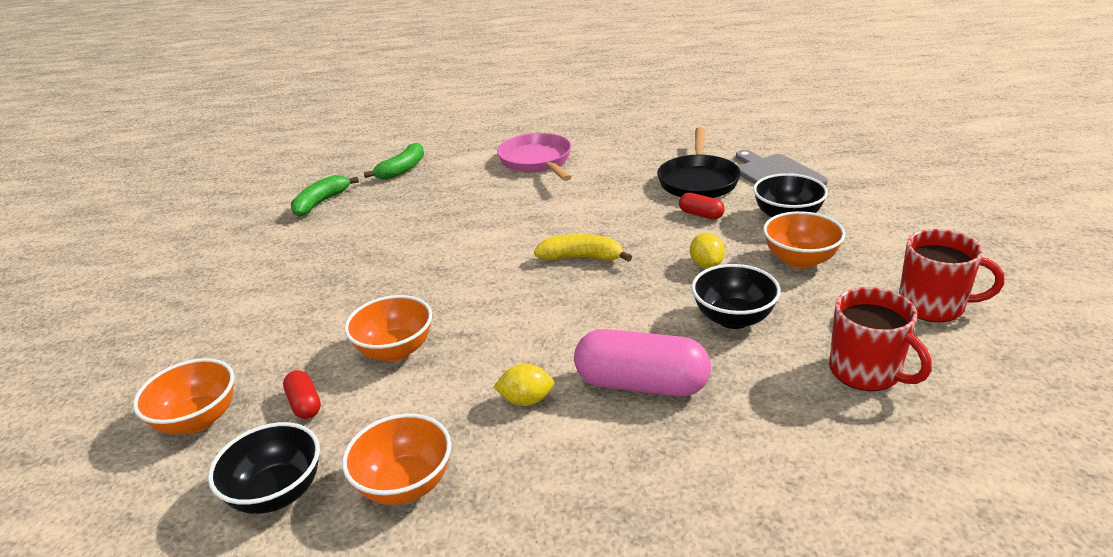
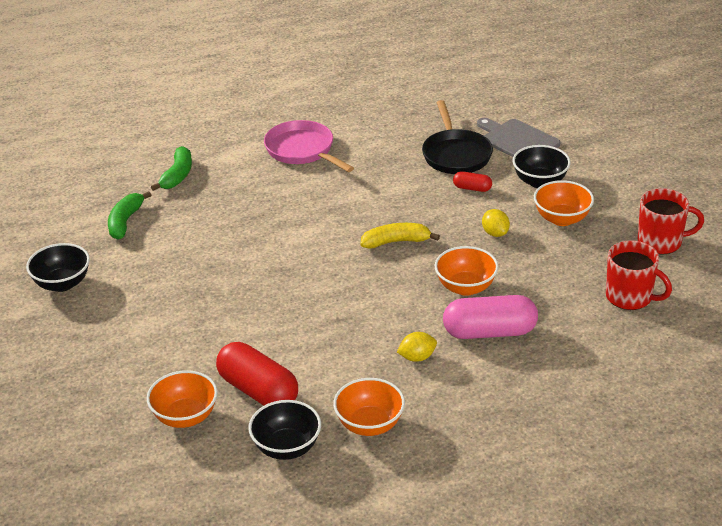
camera: 20 degrees left, 5 degrees up
(305, 404) = (258, 390): red capsule -> red capsule, size x2.07
(395, 350) = (297, 340): orange bowl -> orange bowl (465, 287)
(733, 318) = (531, 274): black bowl -> black bowl (62, 283)

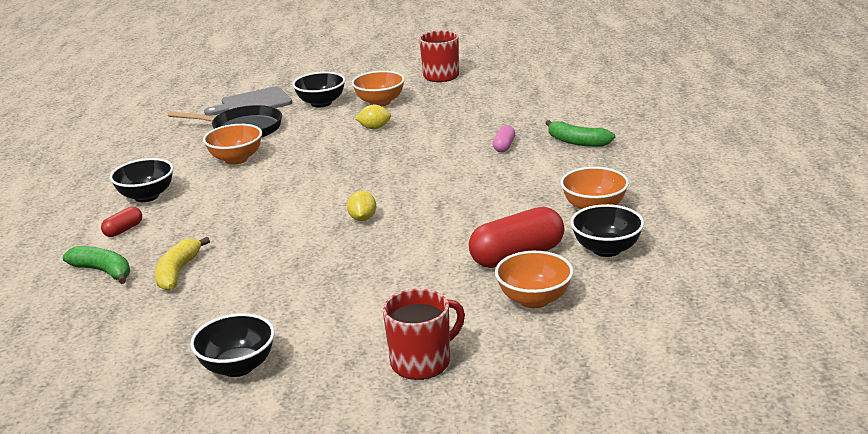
camera: 70 degrees left, 10 degrees down
(125, 221) = (156, 313): green banana -> green banana (577, 142)
(302, 150) = (146, 196): pink pan -> black bowl
(396, 242) = (346, 168): yellow banana -> yellow banana (178, 272)
(417, 357) = (517, 178): yellow lemon -> yellow lemon (363, 218)
(465, 287) = (438, 148): orange bowl -> orange bowl (236, 159)
(472, 188) = (301, 129): red capsule -> red capsule (123, 230)
(489, 332) = (504, 146): pink capsule -> pink capsule, size x0.48
(630, 297) = (498, 94): red mug -> red mug (422, 362)

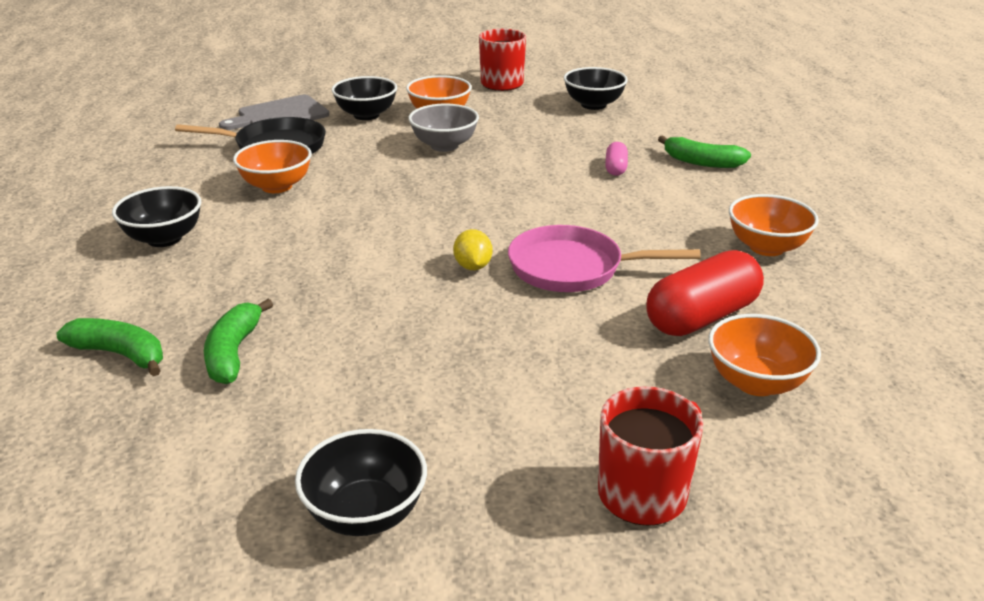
camera: 10 degrees left, 5 degrees up
(123, 230) = (140, 289): red capsule -> none
(178, 272) = (234, 352): yellow banana -> green banana
(374, 128) = (444, 146): yellow lemon -> grey bowl
(436, 221) = (572, 268): none -> pink pan
(606, 249) = (812, 305): black bowl -> black bowl (593, 105)

